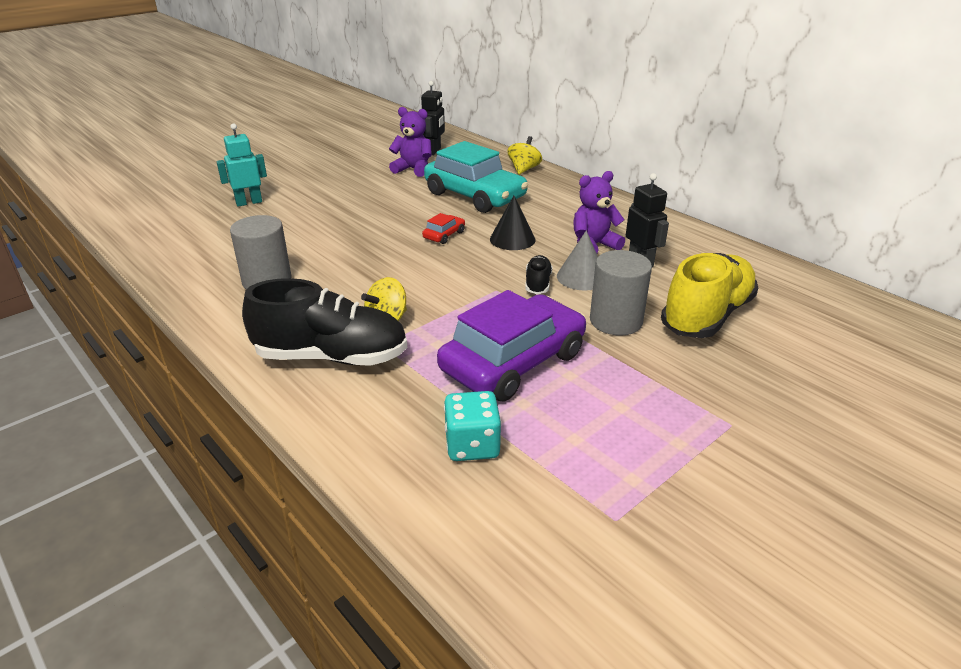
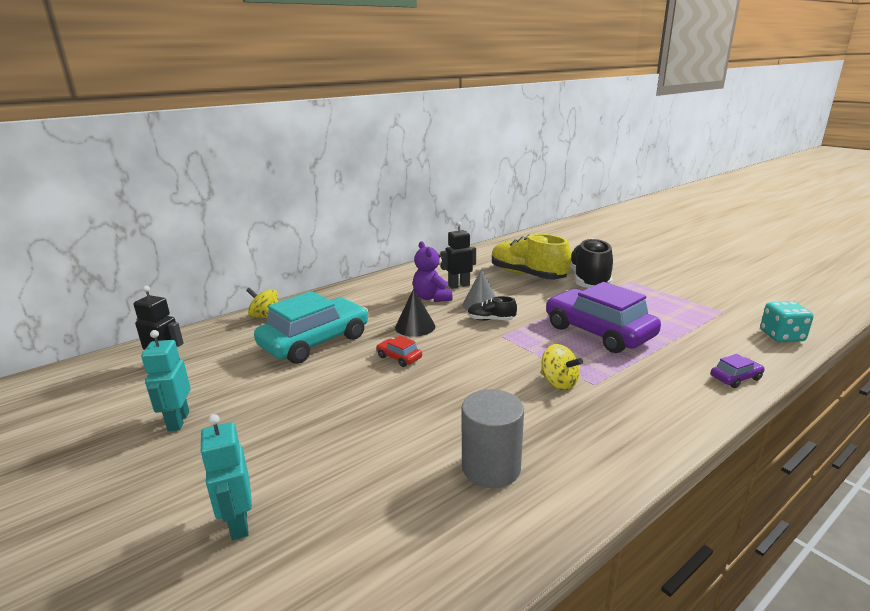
camera: 85 degrees left, 10 degrees down
(331, 357) = (623, 408): black shoe -> black shoe (588, 280)
(358, 168) = (178, 421): none -> turquoise robot
(382, 464) = (735, 378): none -> purple car
(413, 169) = (216, 378): purple teddy bear -> none
(472, 445) = (694, 347): turquoise dice -> turquoise dice (781, 336)
(616, 321) = (538, 298): grey cylinder -> none

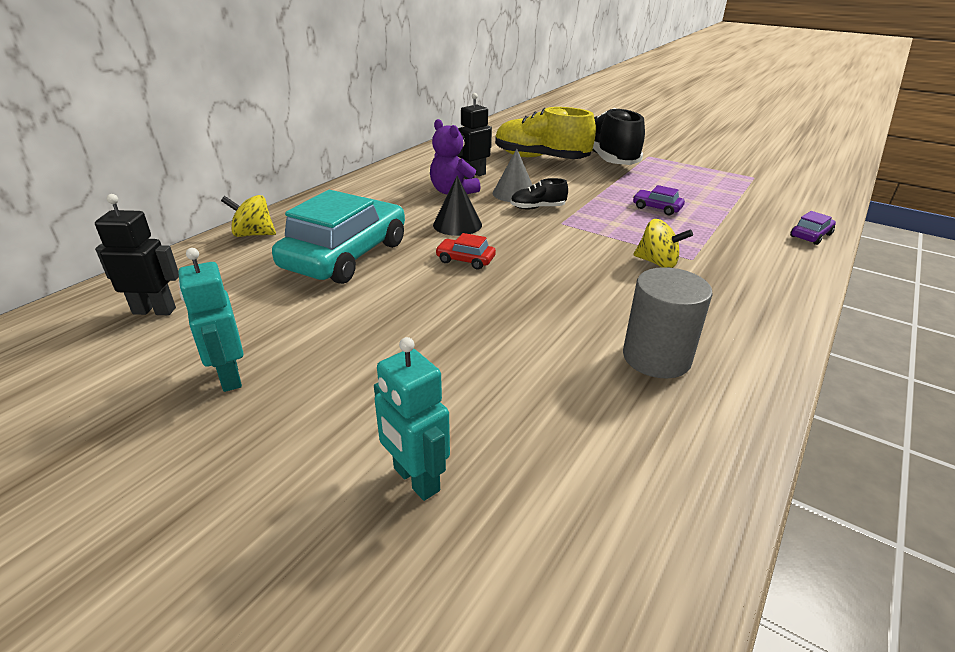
camera: 20 degrees left, 10 degrees up
(598, 332) = (656, 208): purple car -> purple car, size x0.41
(781, 336) = (819, 193): turquoise dice -> none

